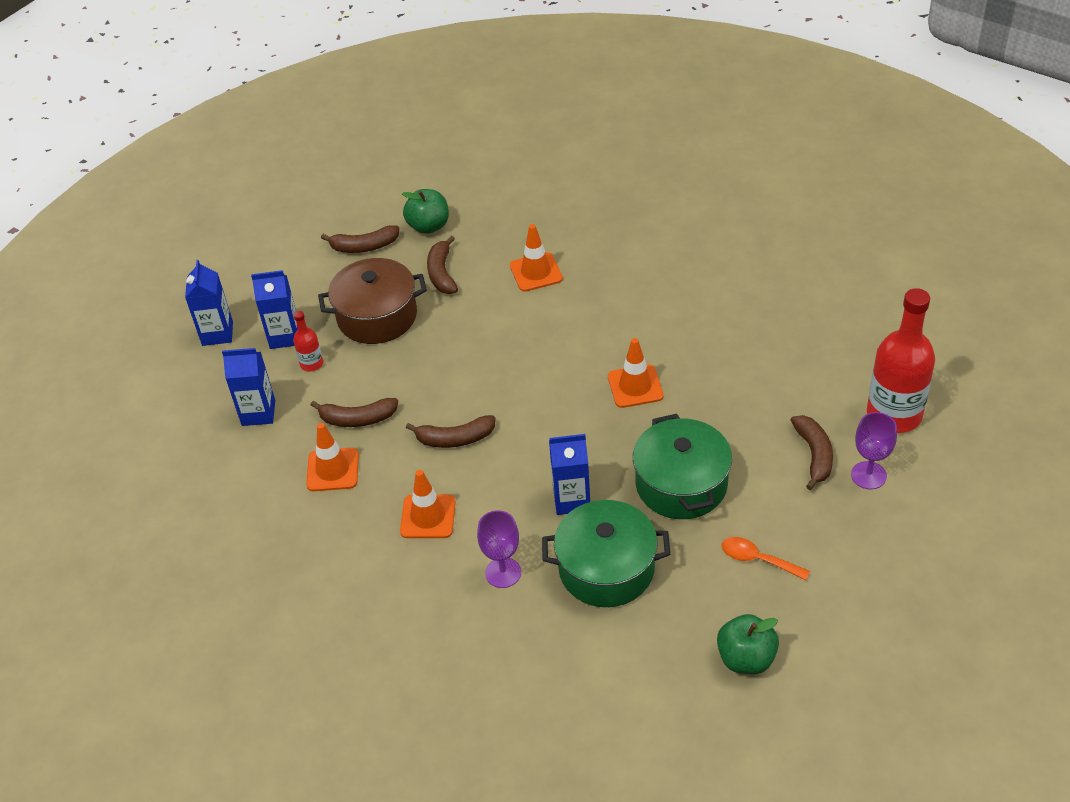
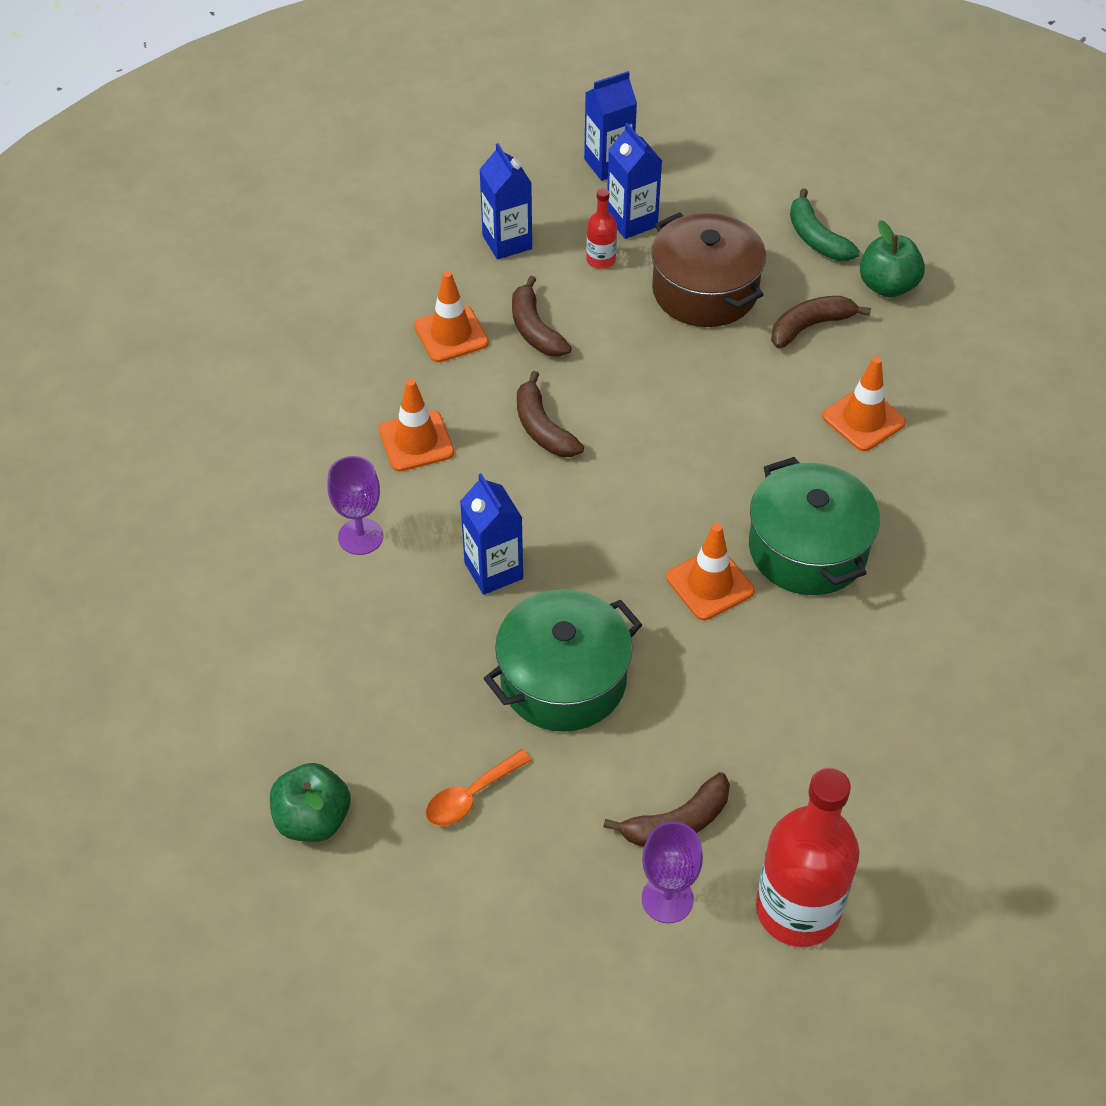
camera: 65 degrees right, 5 degrees up
(364, 246) = (816, 238): brown banana -> green banana
(606, 569) = (401, 636): green pot -> green pot (807, 549)
(757, 559) = (471, 796): orange spoon -> orange spoon turned 135 degrees counterclockwise

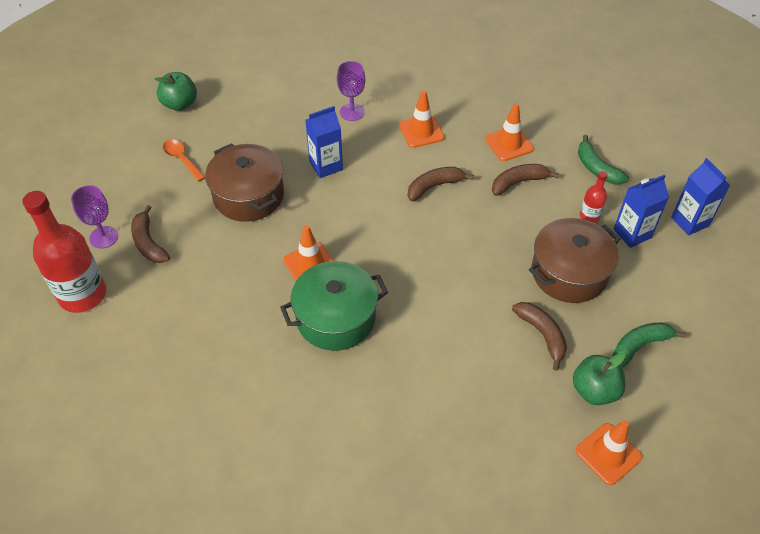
camera: 90 degrees right, 0 degrees up
(507, 242) = (596, 168): blue carton -> green banana
(563, 679) = (248, 195): green pot -> brown pot
(863, 419) = (452, 361): orange traffic cone -> orange traffic cone (608, 454)

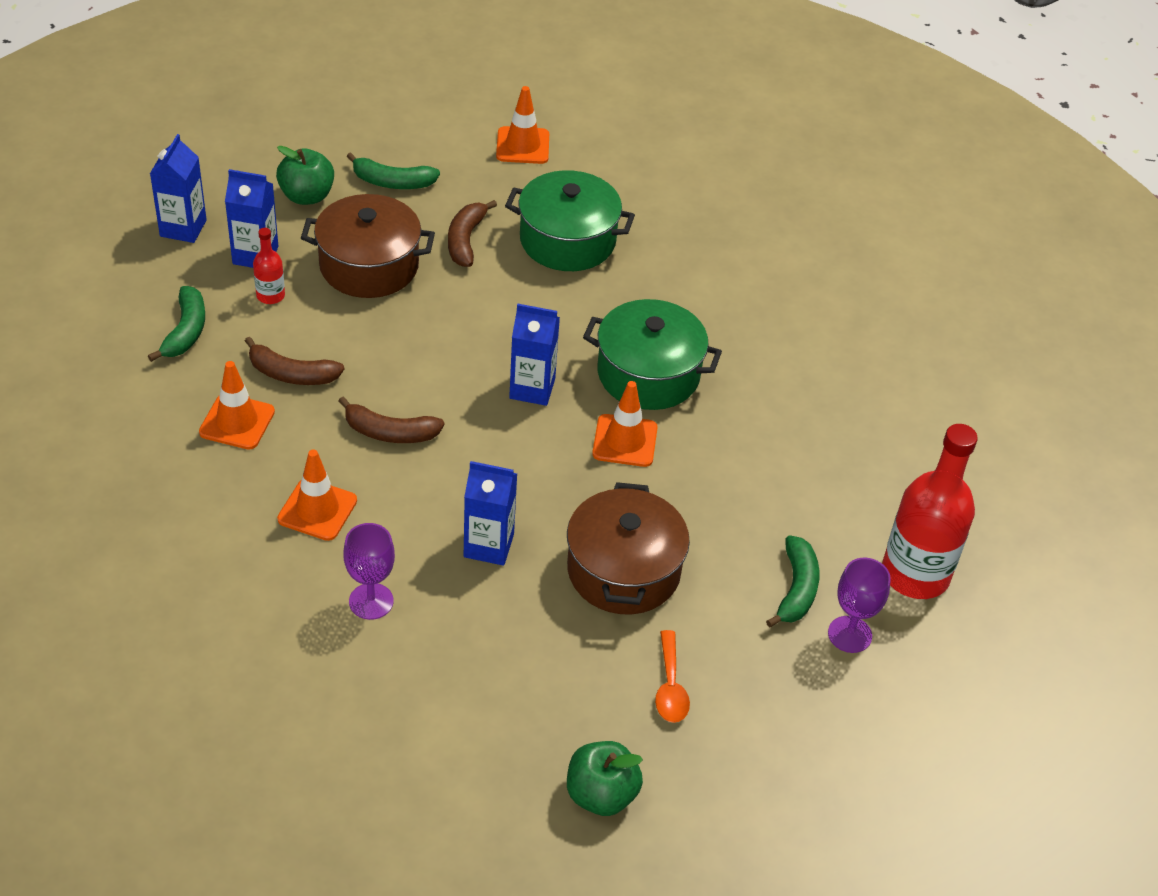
camera: 145 degrees left, 5 degrees down
(148, 243) = (796, 589): brown banana -> green banana
(391, 260) = (532, 388): none -> blue carton
(484, 386) = (567, 240): none -> green pot
(594, 390) = (476, 182): green apple -> green apple (307, 196)

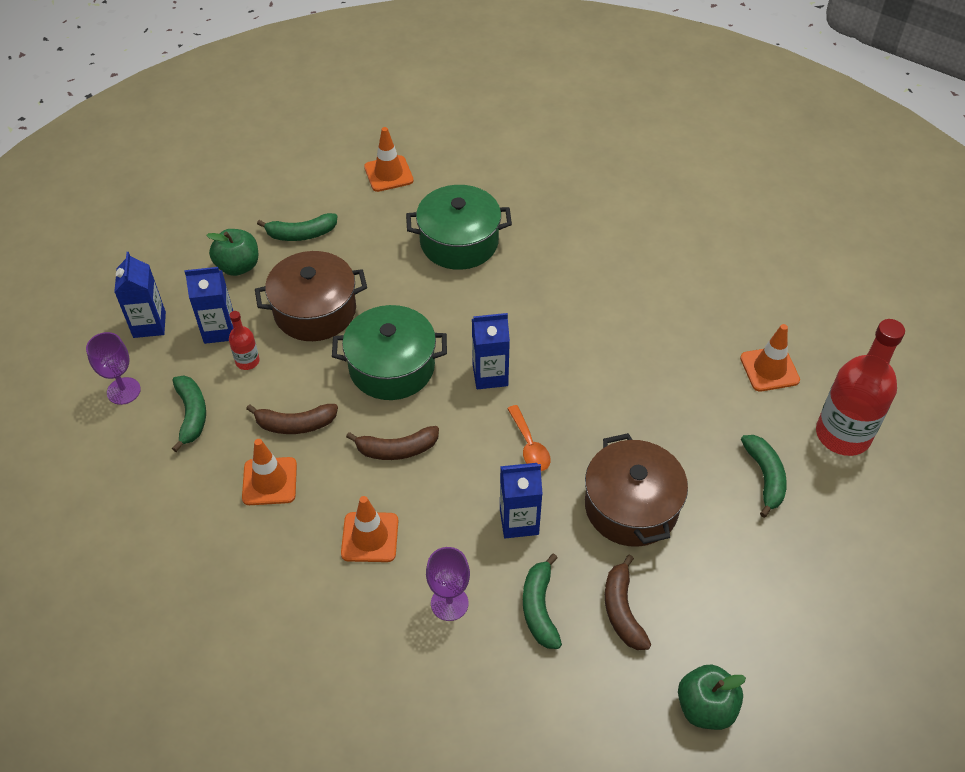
camera: 15 degrees left, 5 degrees up
(465, 240) = (381, 266): brown banana -> brown banana (622, 610)
(467, 638) = (539, 608): none -> green banana
(625, 441) = (580, 396): orange traffic cone -> orange traffic cone (769, 369)
(648, 374) = (571, 334): green pot -> green pot (392, 367)
(670, 687) = (713, 594): orange spoon -> orange spoon (529, 445)
(849, 634) = (821, 501): purple goblet -> purple goblet (123, 391)

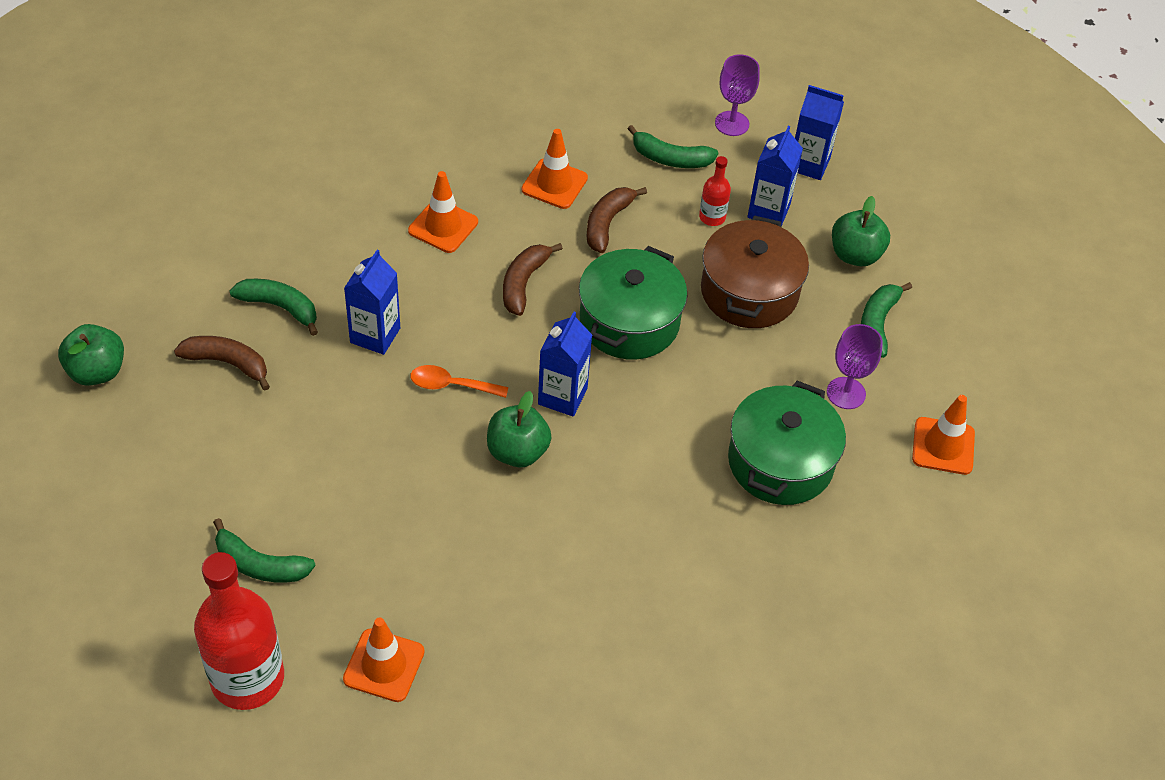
camera: 115 degrees right, 0 degrees up
(449, 603) = (336, 250): purple goblet -> purple goblet (846, 393)
(557, 378) = (517, 451): none -> green apple
(631, 506) = (320, 429): brown pot -> none

